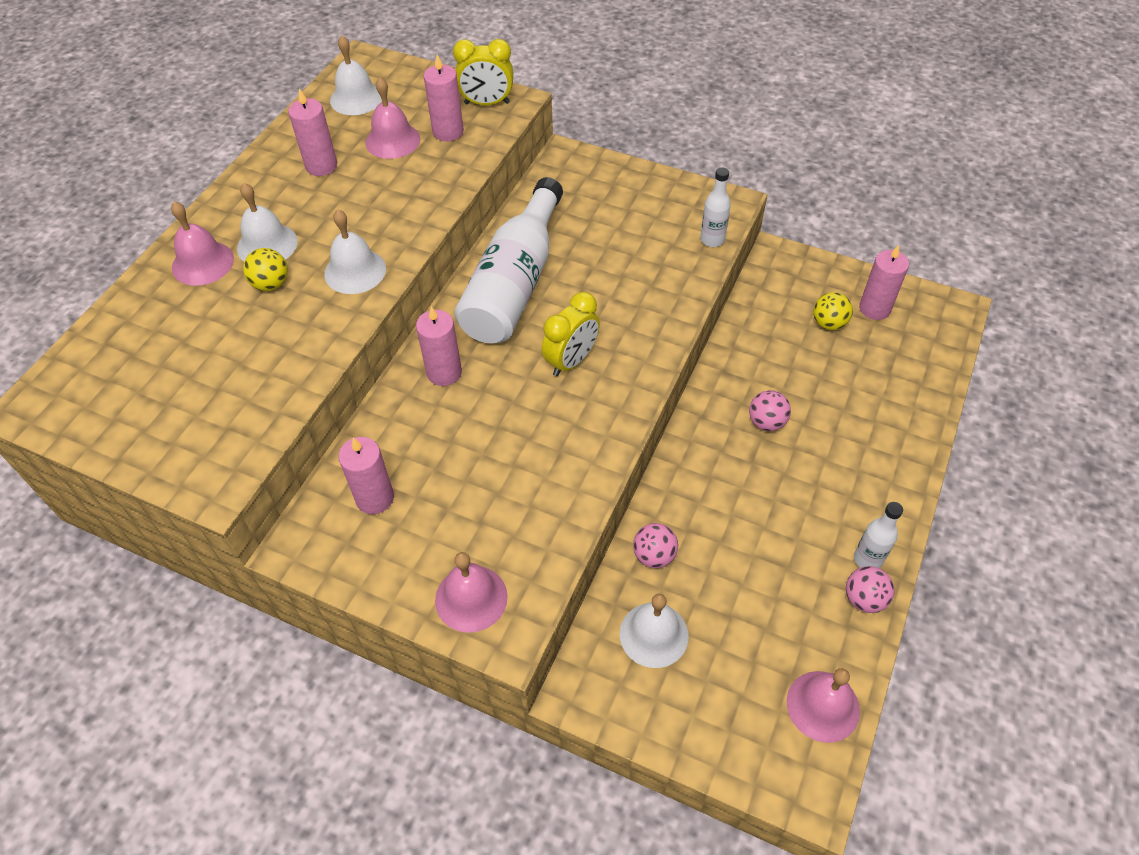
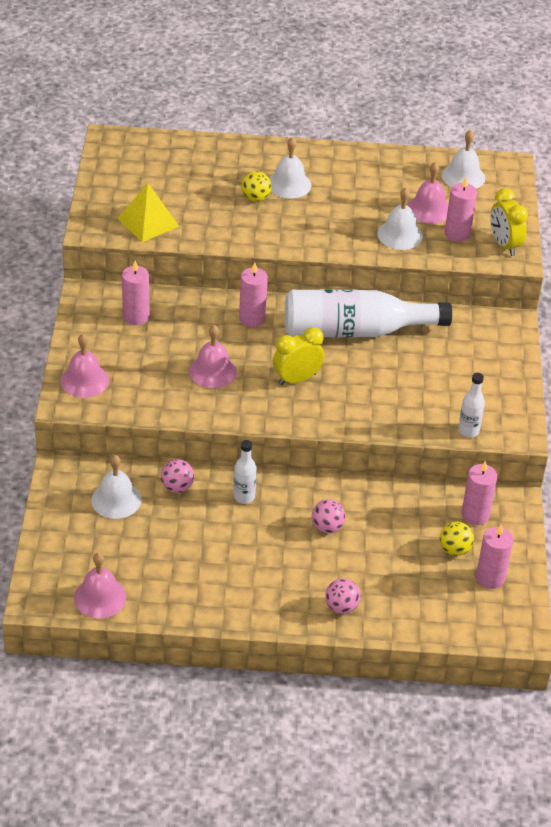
camera: 65 degrees right, 10 degrees down
(203, 263) = (256, 162): pink bell -> pink bell (212, 371)
(243, 412) = (148, 222): none -> yellow pyramid
(321, 166) = (379, 183): pink candle -> pink candle (475, 515)
(355, 271) = (288, 231): white bell -> white bell (400, 235)
(571, 361) = (297, 379): yellow clock -> yellow clock turned 135 degrees clockwise
(864, 599) = (193, 608): pink ball -> pink ball (341, 607)
(867, 559) = (228, 606): white bottle -> white bottle (244, 496)

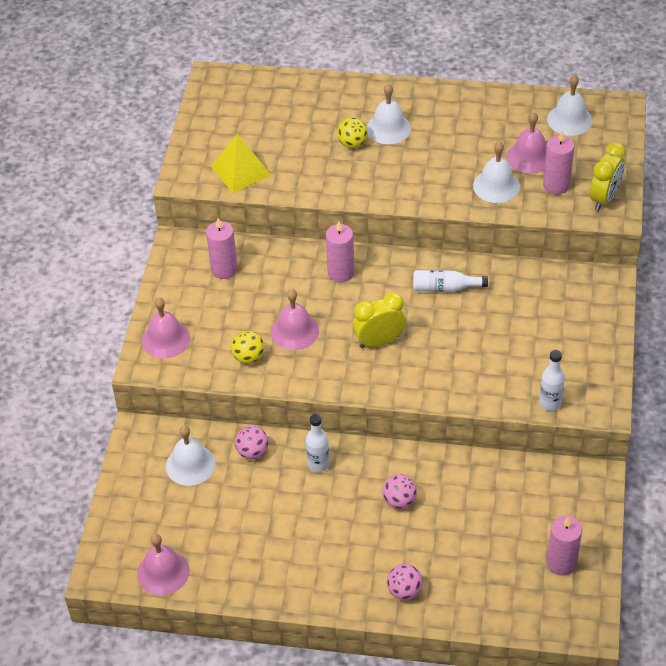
camera: 10 degrees right, 5 degrees up
(355, 331) = (445, 288): white bottle -> white bottle, size x0.44
(454, 549) = (527, 530): yellow ball -> yellow ball (248, 357)
(475, 515) = (553, 491): pink candle -> none
(504, 245) = (604, 198): yellow clock -> yellow clock turned 135 degrees counterclockwise

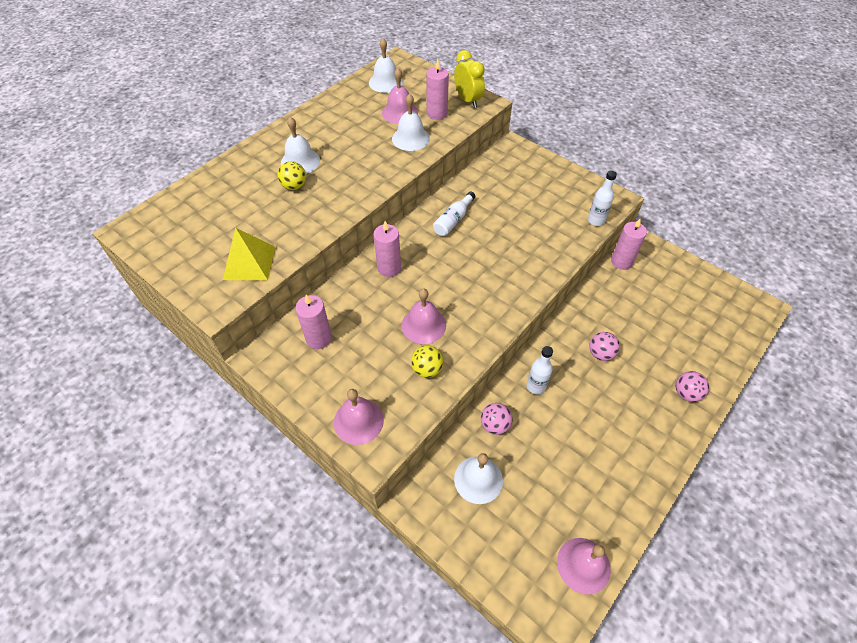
camera: 60 degrees left, 5 degrees up
(379, 341) = (474, 280): yellow clock -> none
(561, 563) = (701, 293): pink candle -> pink candle (621, 262)

